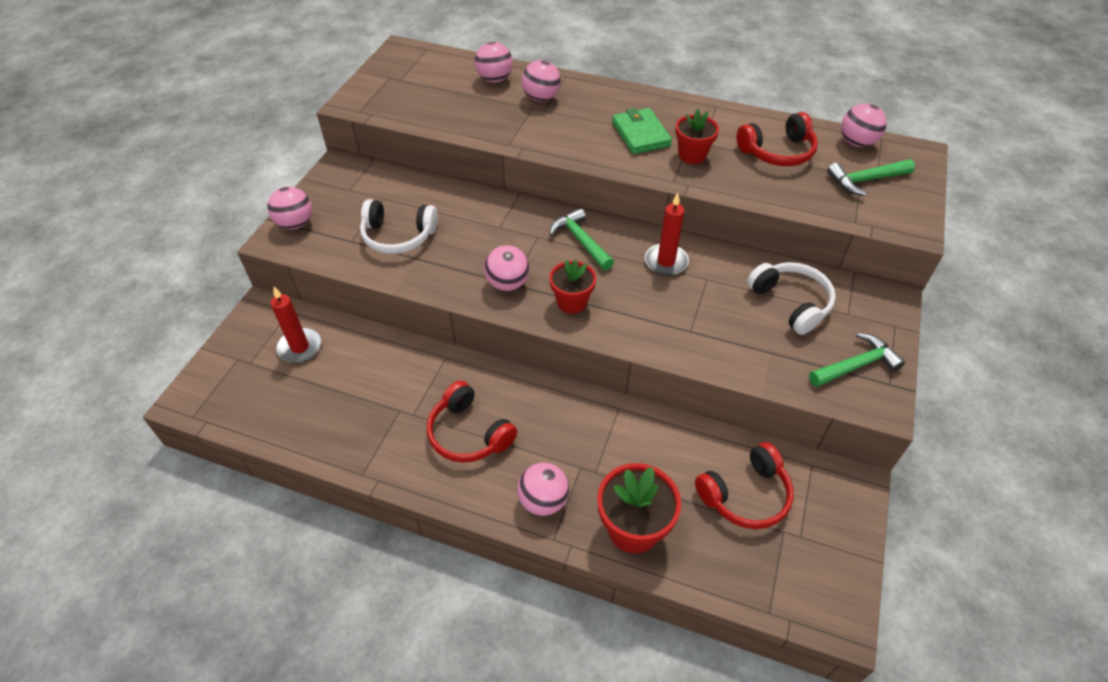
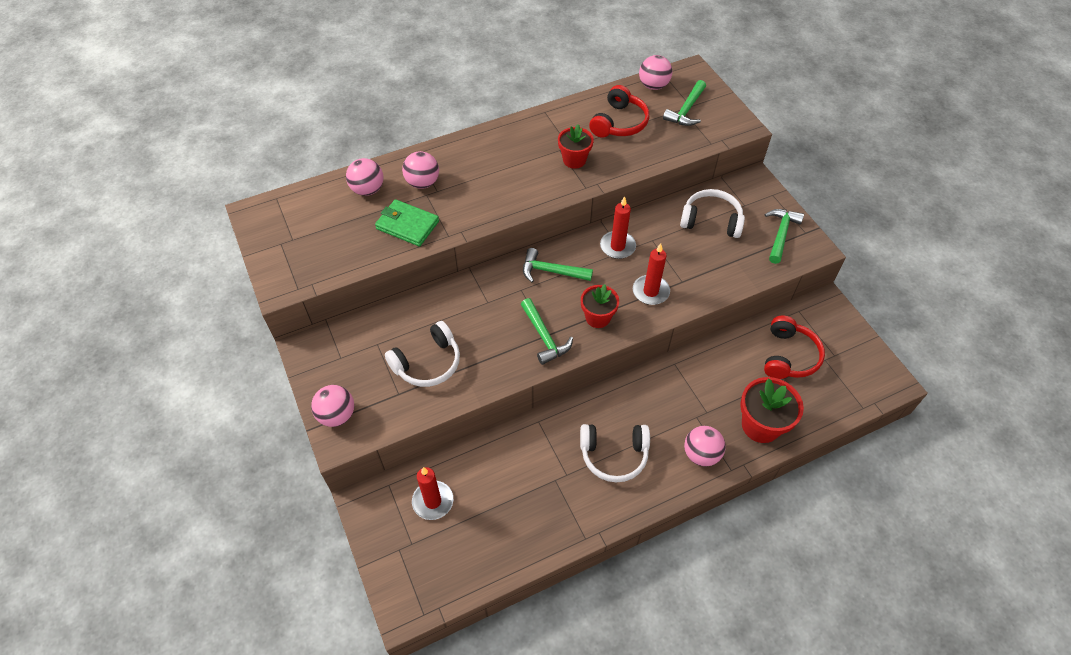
camera: 45 degrees left, 5 degrees up
(468, 433) = (614, 455): red headphones -> white headphones
(507, 283) = (544, 337): pink ball -> green hammer
(641, 134) = (524, 166): green wallet -> green wallet (407, 225)
(648, 317) = (650, 291): none -> red candle

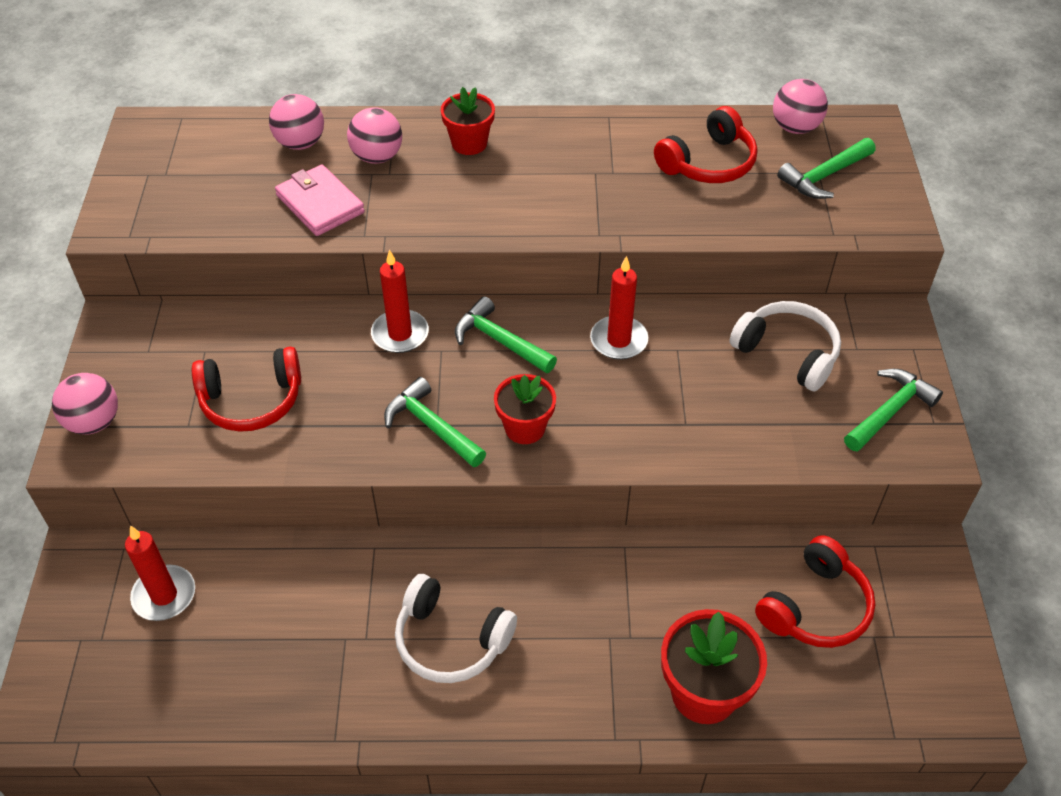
camera: 25 degrees right, 5 degrees down
(407, 225) = (320, 204): green wallet -> pink wallet
(428, 363) = (251, 401): white headphones -> red headphones
(544, 337) = (431, 426): green hammer -> green hammer turned 135 degrees clockwise
(574, 160) = (607, 193): red flower pot -> red flower pot (469, 143)
(650, 291) = (627, 420): red candle -> red candle (400, 334)
(701, 454) = (582, 695): pink ball -> none

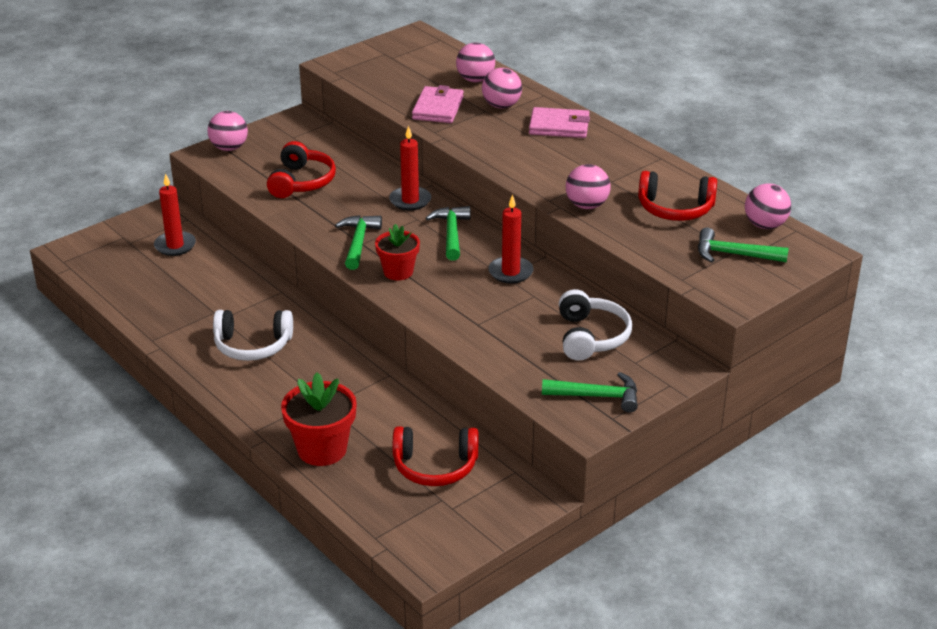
camera: 50 degrees right, 15 degrees down
(251, 401) = (301, 182): red headphones -> red headphones turned 120 degrees counterclockwise
(450, 640) = (252, 346): white headphones -> white headphones turned 75 degrees counterclockwise
(469, 143) = (559, 126): red flower pot -> pink wallet
(638, 215) = (587, 205): none -> pink ball

